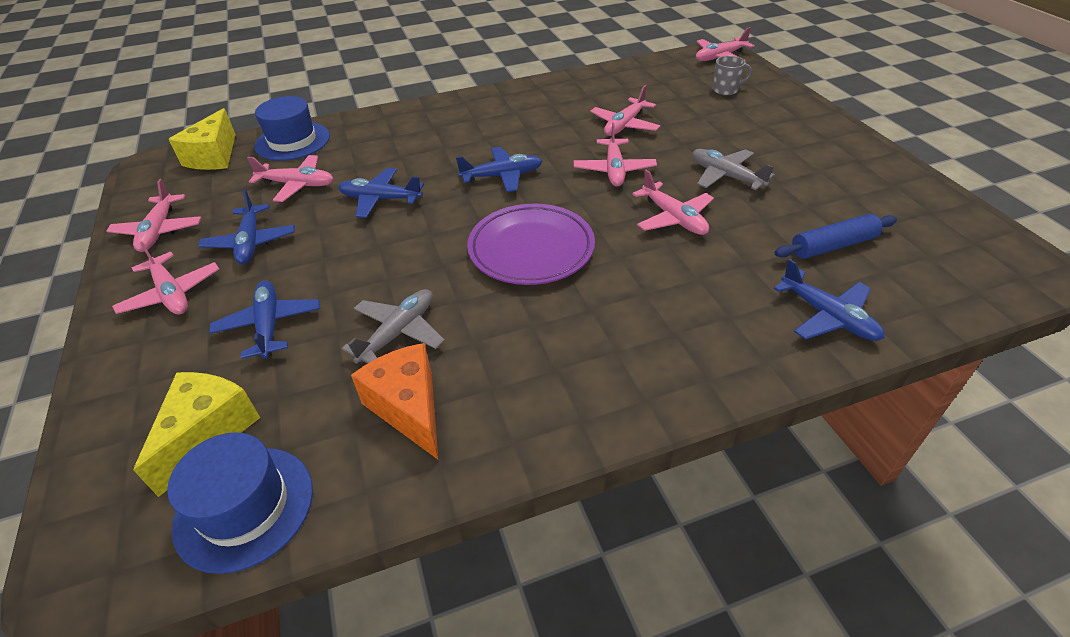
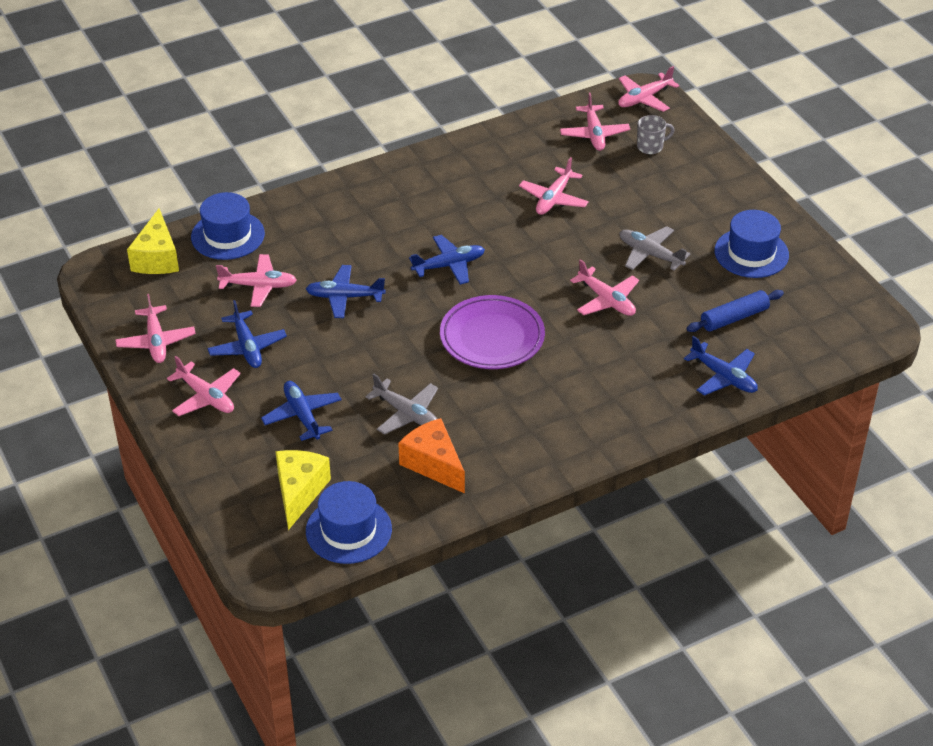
camera: 10 degrees left, 0 degrees up
(398, 333) = (406, 413): grey plane -> grey plane turned 105 degrees clockwise
(614, 170) = (550, 252): pink plane -> pink plane (594, 134)
(844, 180) = (751, 253): none -> blue hat

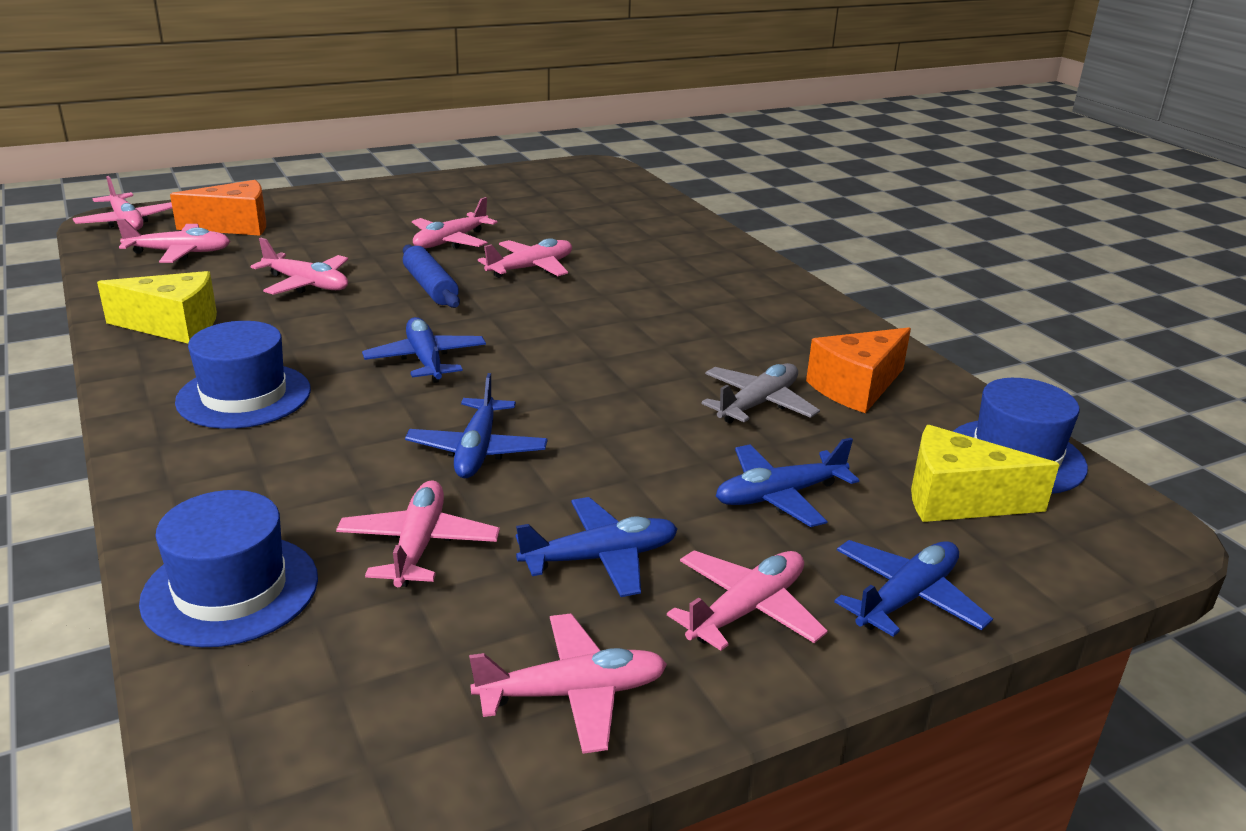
camera: 90 degrees left, 15 degrees down
(157, 258) = (261, 705): yellow cheese -> yellow cheese (174, 326)
(492, 337) = (594, 337): purple plate -> none
(650, 254) = (450, 241): grey plane -> pink plane
(651, 147) = (235, 226): grey mug -> orange cheese
(723, 377) = (670, 225): blue plane -> blue plane (906, 598)
(734, 318) = (574, 214): blue rolling pin -> blue rolling pin (430, 287)
(751, 253) = (467, 198): blue hat -> blue hat (244, 396)

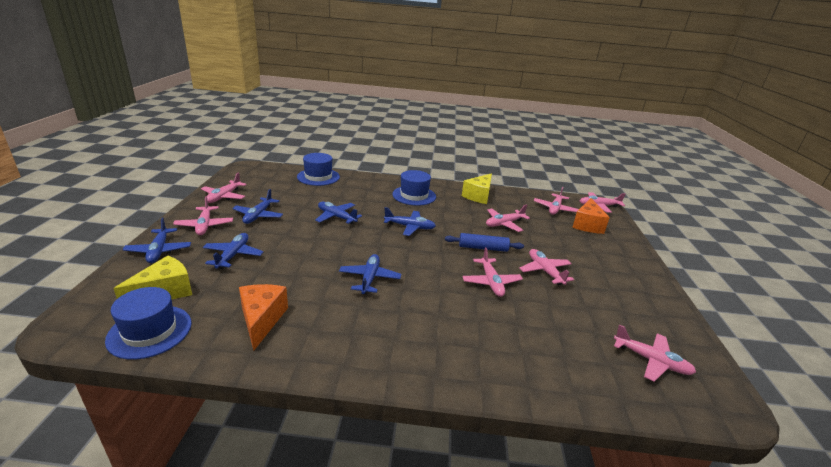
camera: 120 degrees right, 0 degrees up
(418, 545) = (303, 197): pink plane -> pink plane (651, 361)
(648, 347) = (369, 278): none -> blue plane
(758, 404) = (289, 282): grey plane -> none

